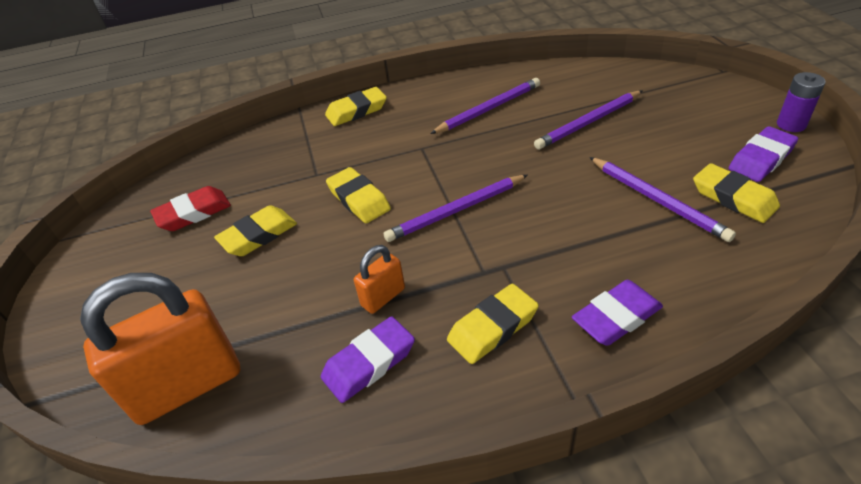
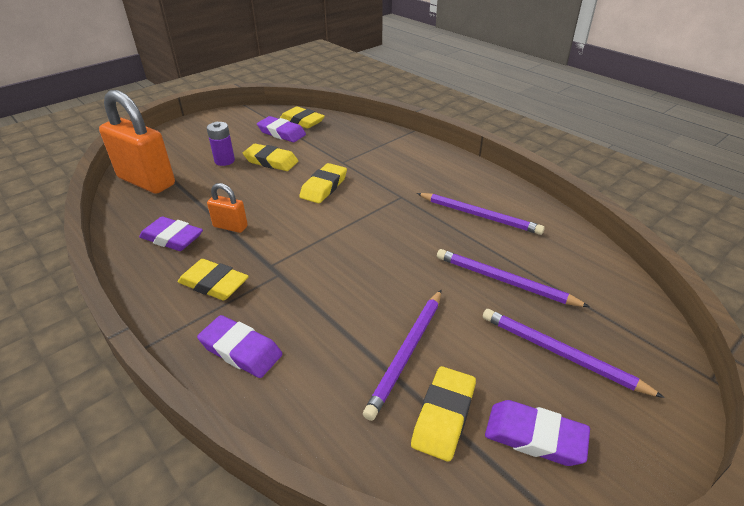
camera: 60 degrees right, 5 degrees down
(193, 213) = (281, 133): red eraser -> purple eraser
(356, 111) = (427, 154): yellow eraser -> yellow eraser (302, 121)
(456, 211) = (332, 234): purple pencil -> purple pencil (560, 354)
(791, 124) = (637, 465): purple battery -> purple battery (224, 161)

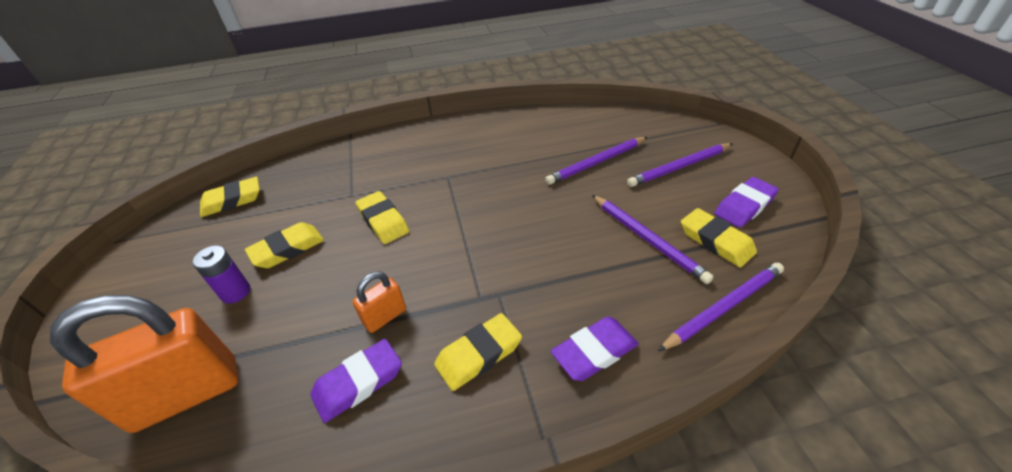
camera: 60 degrees left, 5 degrees up
(281, 133) = (236, 224): purple eraser -> none
(479, 215) = (512, 145): purple pencil -> purple pencil (723, 307)

